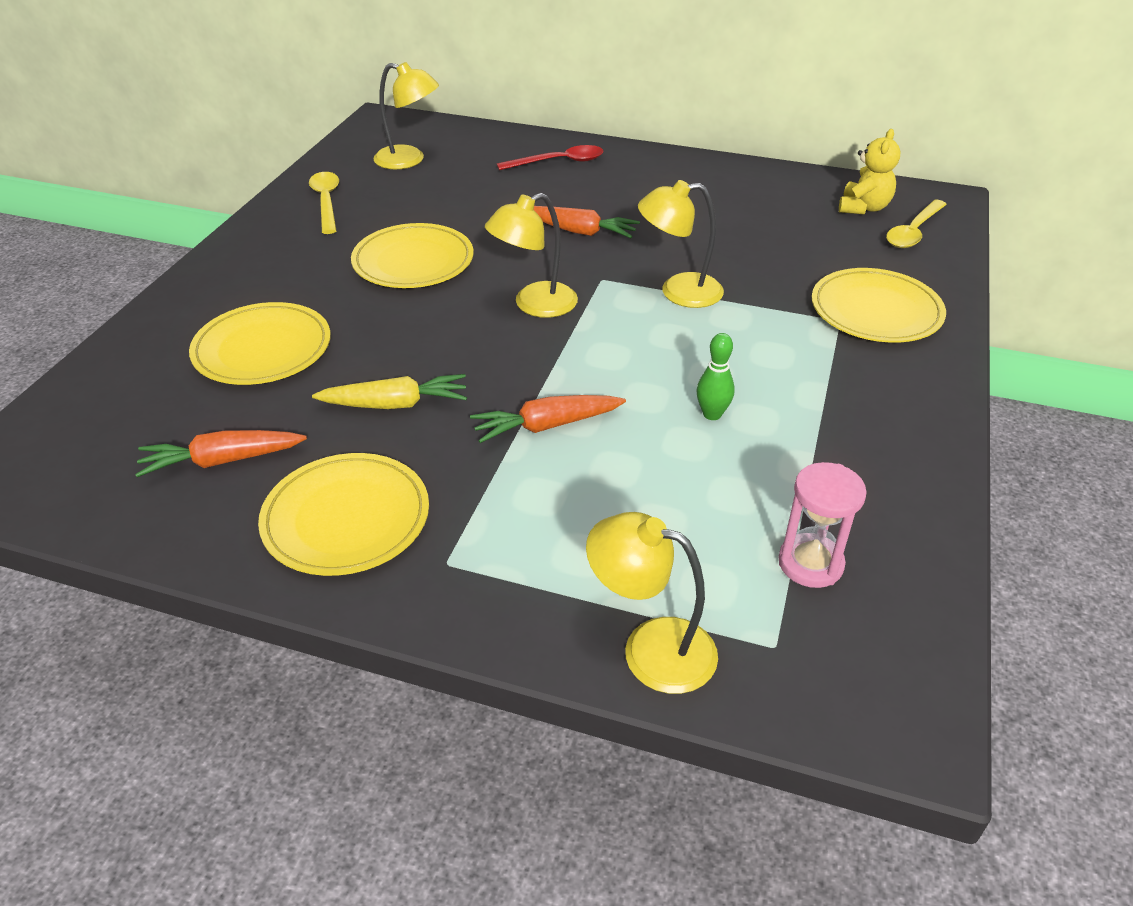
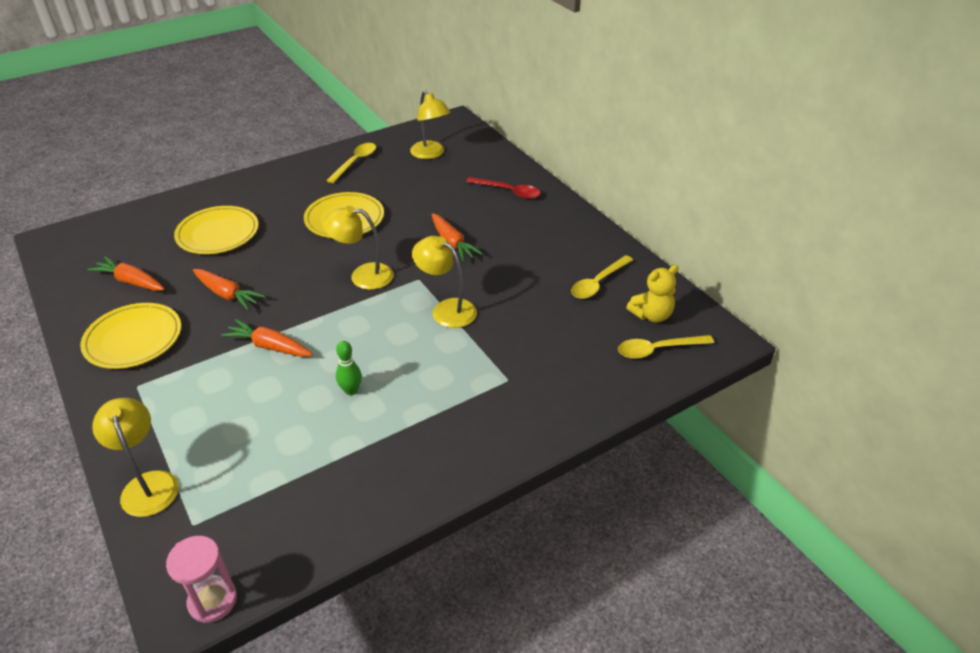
camera: 40 degrees right, 0 degrees up
(396, 404) = (227, 294): yellow carrot -> orange carrot
(777, 203) = (598, 283): none -> yellow spoon
(810, 563) = (270, 499): pink hourglass -> pink hourglass (213, 600)
(876, 311) = (540, 387): yellow plate -> none

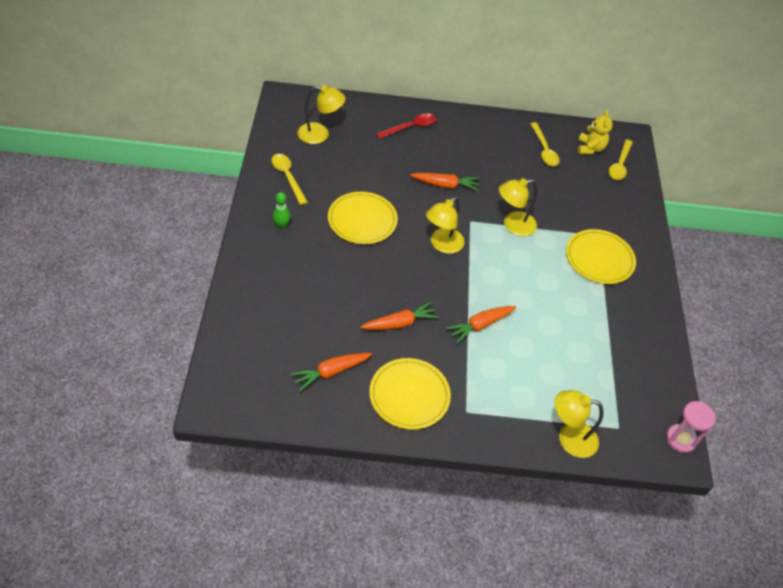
camera: 60 degrees left, 10 degrees up
(218, 233) = (311, 296): yellow plate -> yellow plate (599, 259)
(351, 390) = (555, 306): green bowling pin -> green bowling pin (281, 226)

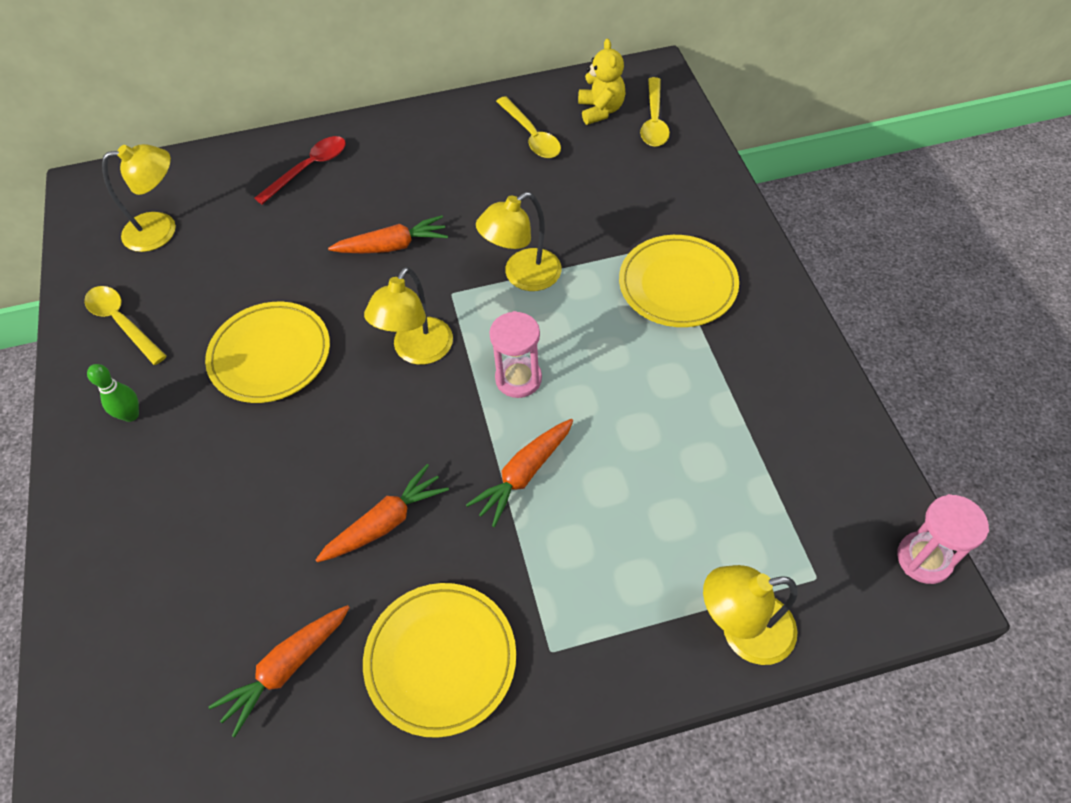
camera: 10 degrees left, 5 degrees up
(493, 277) = (518, 379): none -> pink hourglass

